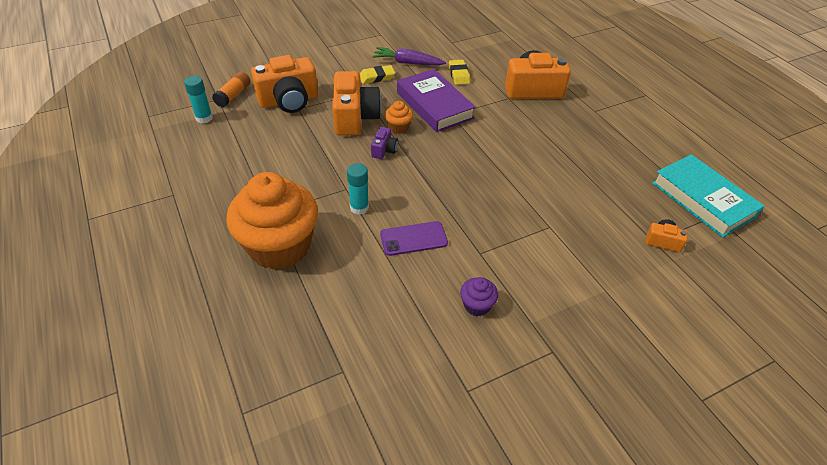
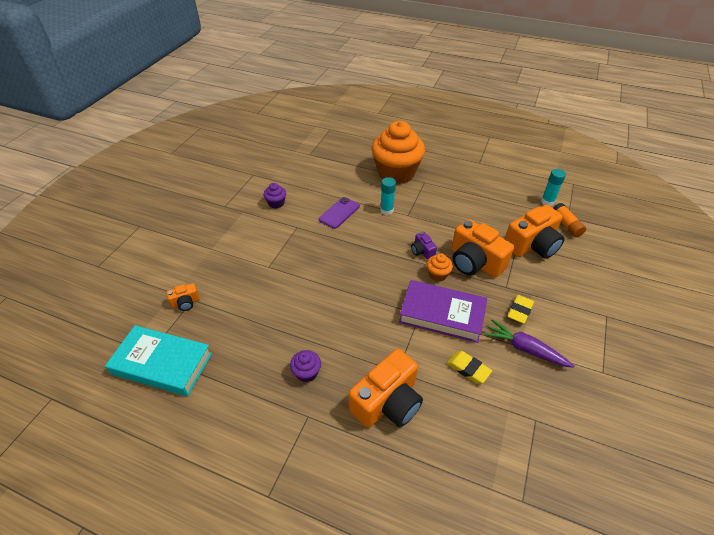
camera: 140 degrees right, 0 degrees up
(289, 100) = (532, 245): orange camera -> orange camera turned 150 degrees counterclockwise
(407, 63) = (525, 349): purple carrot -> purple carrot turned 120 degrees counterclockwise
(577, 130) = (306, 372): none -> purple cupcake

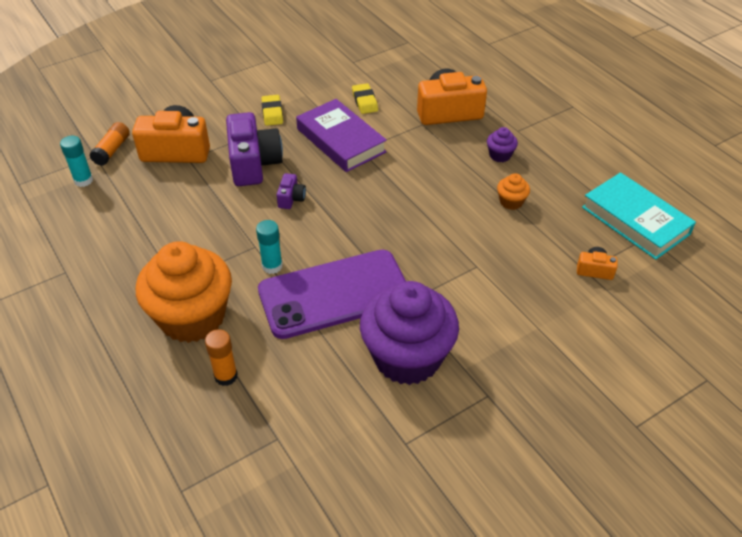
camera: 145 degrees left, 0 degrees up
(276, 203) = (407, 357): purple cupcake -> purple cupcake, size x2.46
(339, 213) = (334, 294): purple phone -> purple phone, size x2.10
(354, 162) = (226, 376): none -> orange glue stick
(437, 274) = (304, 171): orange cupcake -> orange cupcake (511, 202)
(475, 262) = (254, 163): orange camera -> purple camera
(519, 311) = (272, 113): yellow eraser -> yellow eraser turned 75 degrees counterclockwise
(525, 349) = (305, 92): purple carrot -> none

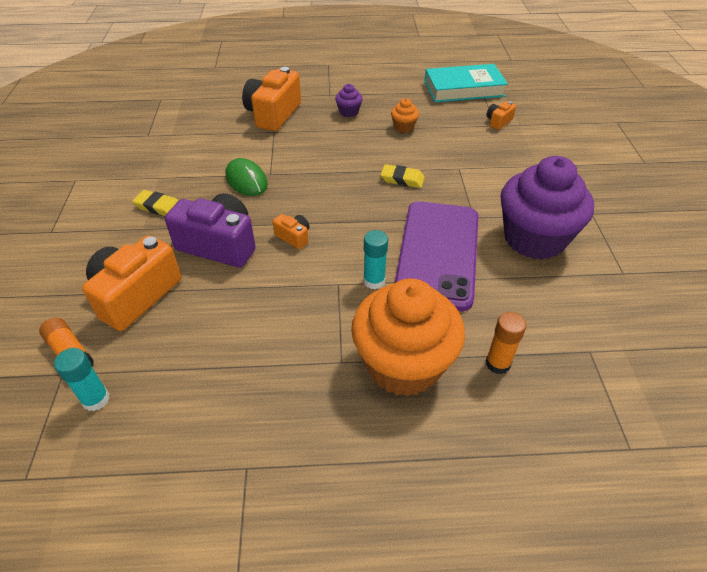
camera: 60 degrees left, 0 degrees up
(291, 198) = (294, 237): purple camera -> orange camera
(340, 140) = (246, 180): purple book -> green mouse
(365, 101) = (210, 148): yellow eraser -> yellow eraser (402, 179)

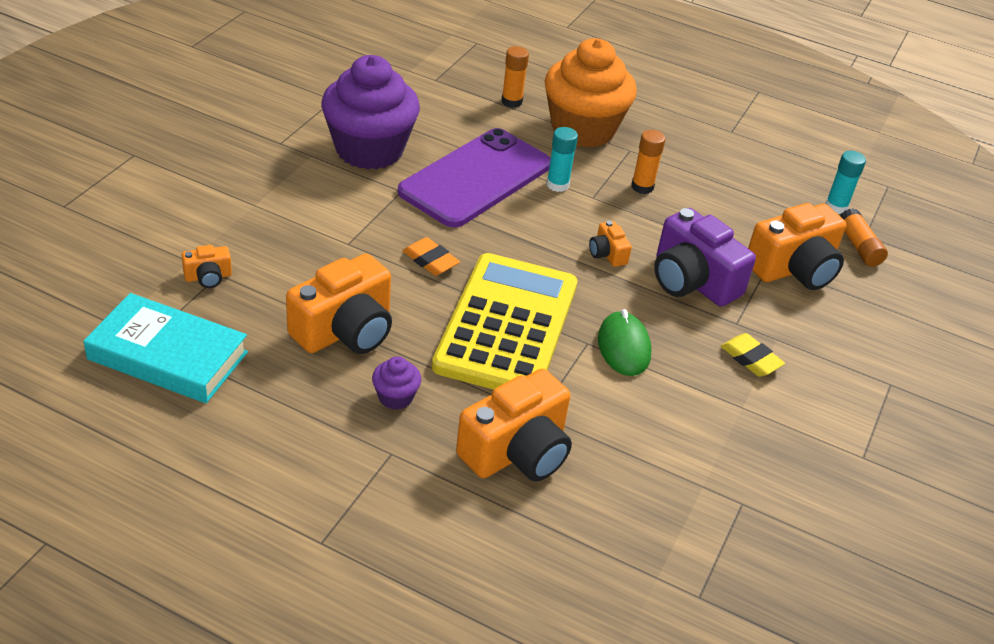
camera: 155 degrees left, 5 degrees down
(303, 318) = (642, 187): none -> orange glue stick
(323, 163) = (507, 326): none -> yellow calculator
(402, 179) = (430, 260): yellow eraser -> orange eraser
(403, 127) = (345, 330): orange cupcake -> orange camera

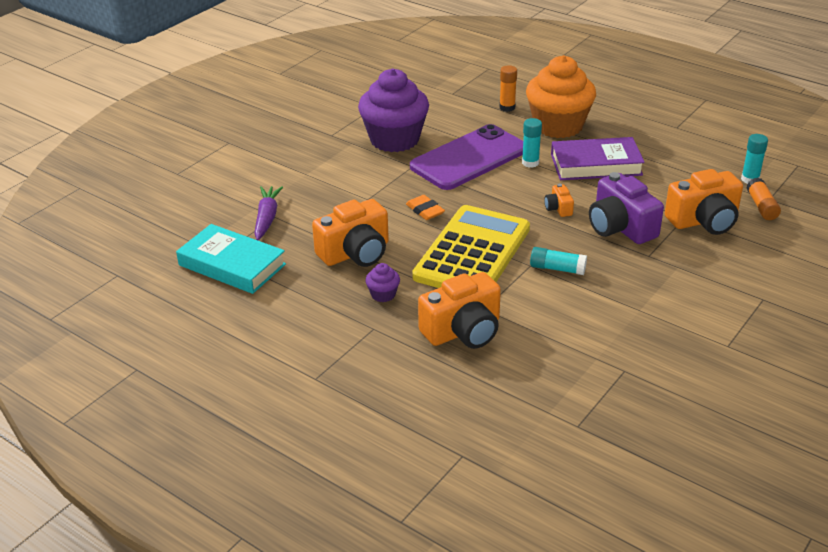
camera: 15 degrees right, 5 degrees down
(208, 277) = (267, 218): orange camera -> purple carrot
(623, 347) = (557, 268): green mouse -> turquoise glue stick
(642, 187) = (596, 164): orange glue stick -> purple book
(751, 359) = (654, 279): yellow eraser -> none

